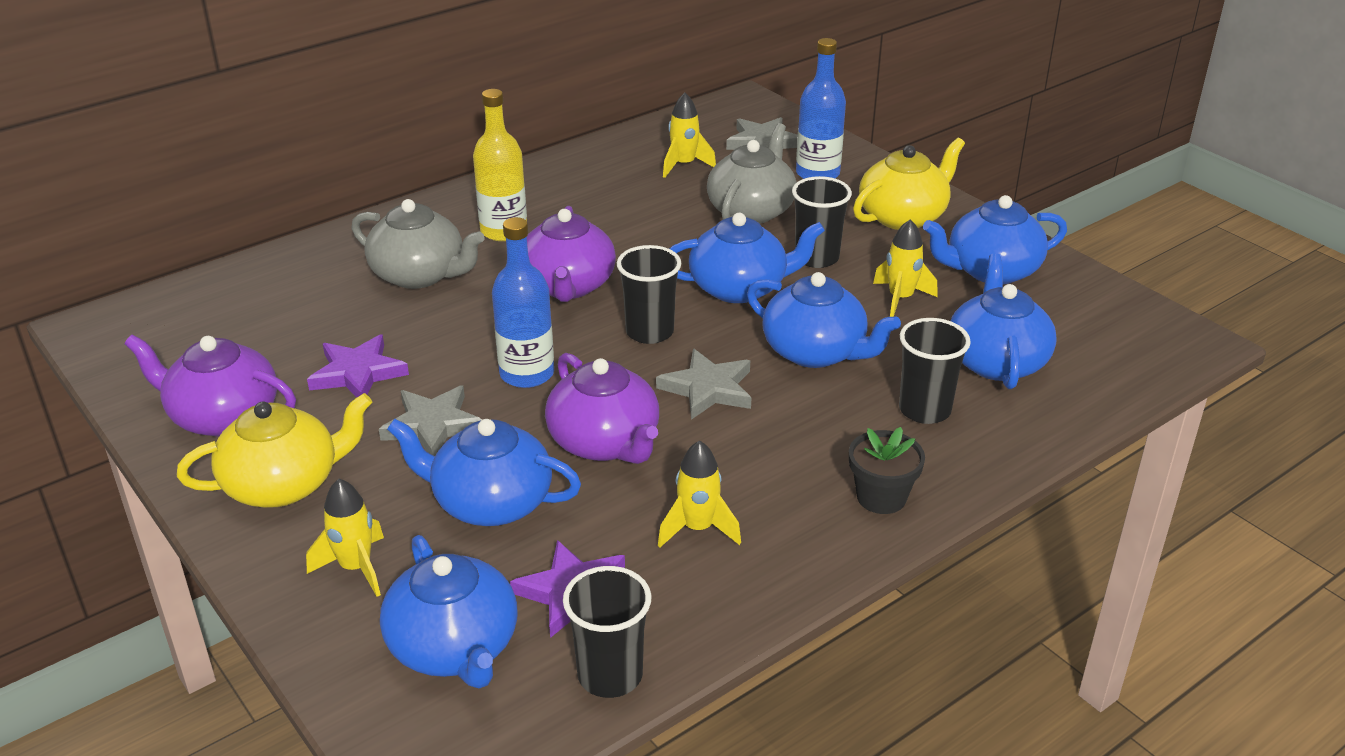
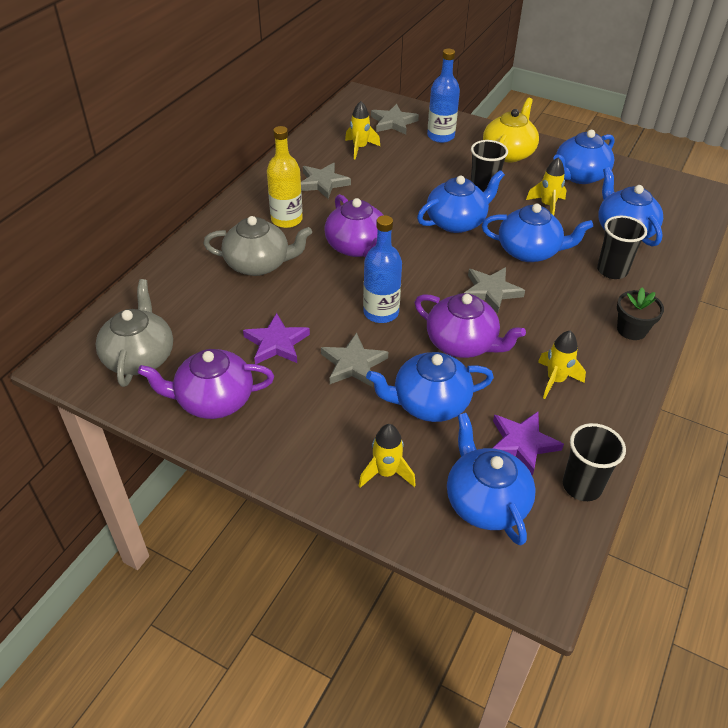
camera: 25 degrees left, 10 degrees up
(283, 484) = (294, 433): yellow teapot -> none
(454, 647) = (485, 502): blue teapot -> blue teapot turned 150 degrees counterclockwise
(592, 197) = (323, 183): none -> grey star
(649, 332) = (429, 264): black cup -> none
(751, 210) = (423, 169): grey teapot -> grey teapot (140, 357)

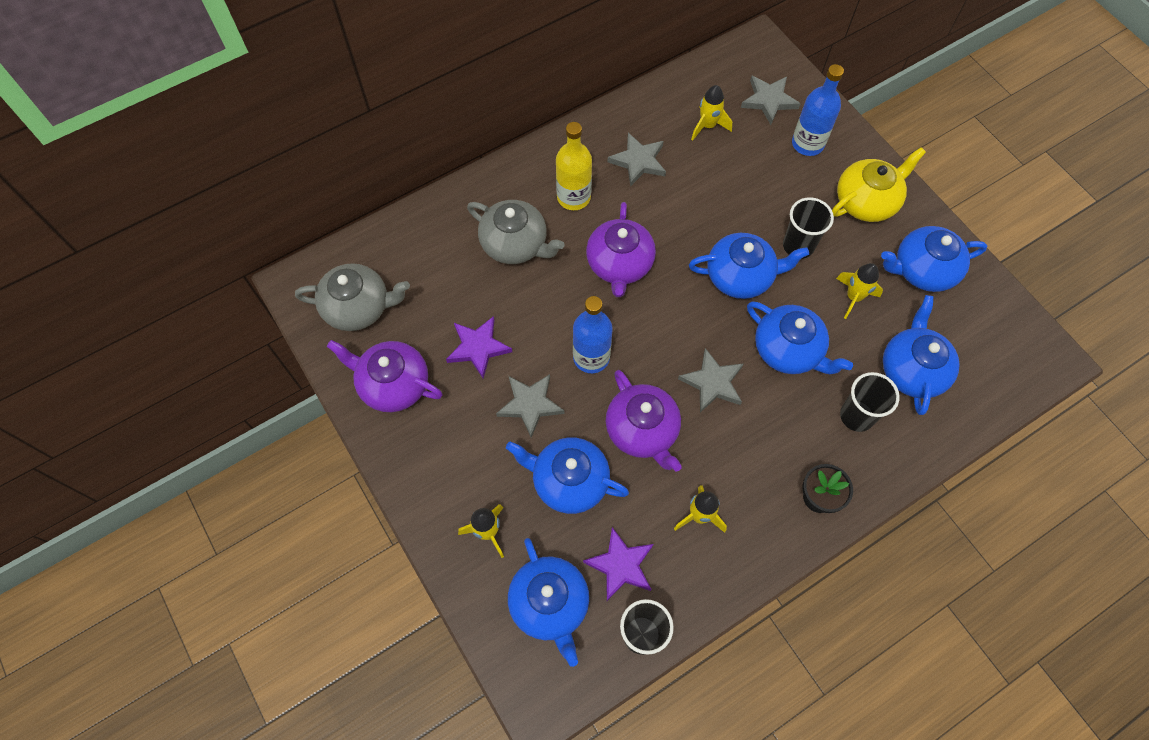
camera: 30 degrees right, 20 degrees up
(140, 357) = (358, 307): grey teapot -> grey teapot turned 60 degrees clockwise
(485, 502) = (550, 604): blue teapot -> blue teapot turned 150 degrees clockwise

